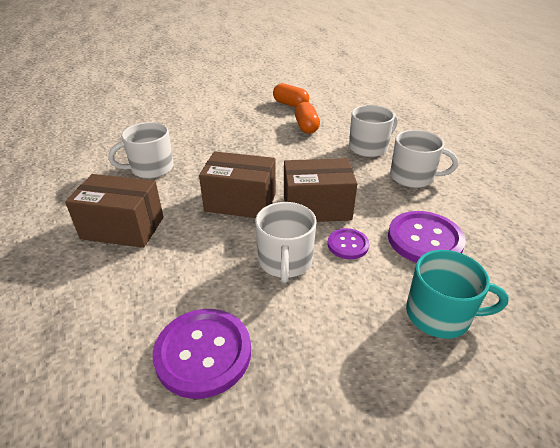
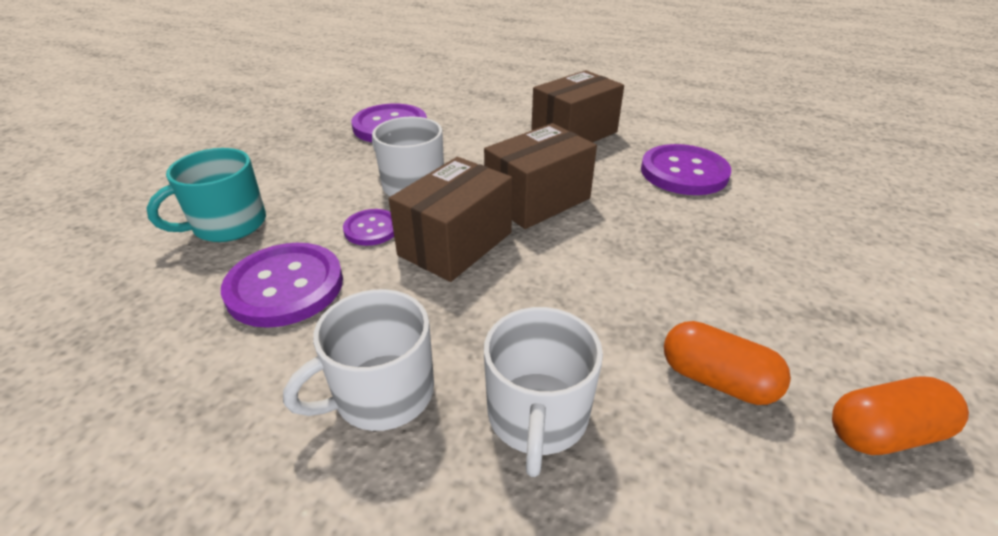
camera: 130 degrees right, 0 degrees up
(151, 168) = (684, 172): white mug -> purple button

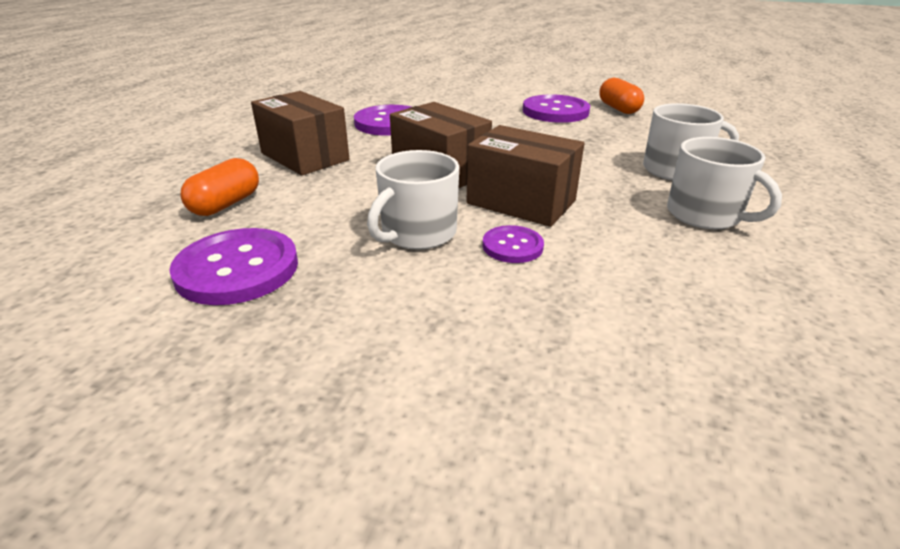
camera: 95 degrees left, 5 degrees down
(227, 225) = (542, 360): turquoise mug -> none
(285, 286) = (631, 280): purple button -> purple button (555, 111)
(716, 379) = (611, 131): orange capsule -> orange capsule (226, 204)

